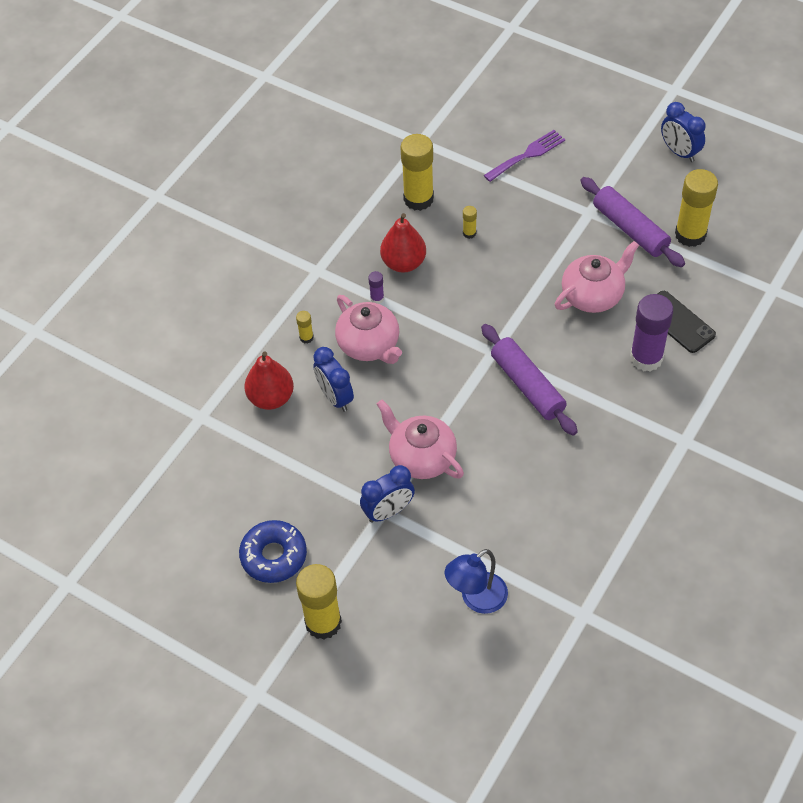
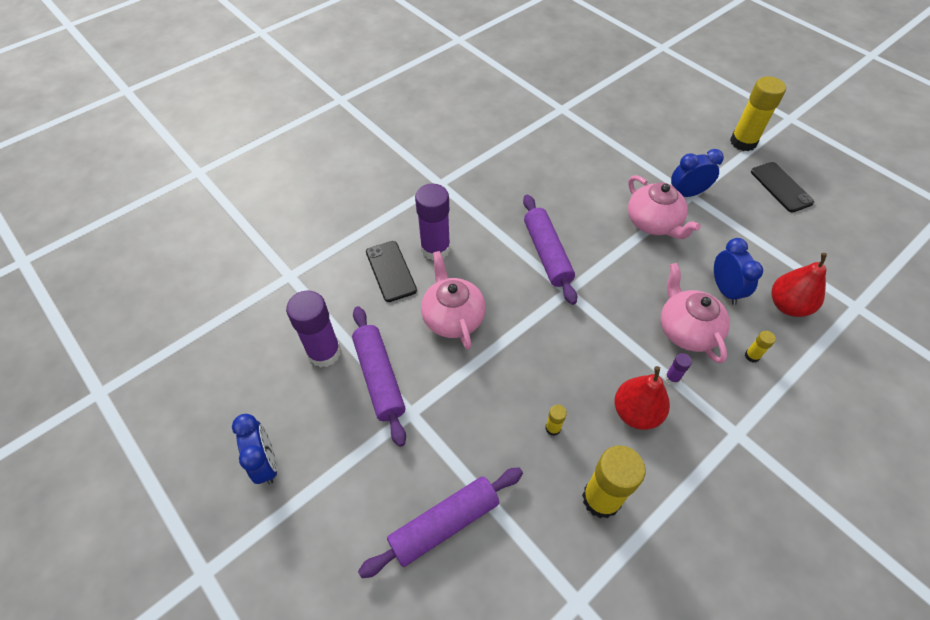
camera: 165 degrees left, 0 degrees up
(274, 556) = (781, 187): blue donut -> black phone
(476, 599) = (631, 131): blue lamp -> none
(527, 155) = (444, 524): purple fork -> purple rolling pin
(593, 295) = (453, 317): pink teapot -> pink teapot turned 90 degrees clockwise
(690, 234) = (324, 352): yellow glue stick -> purple glue stick

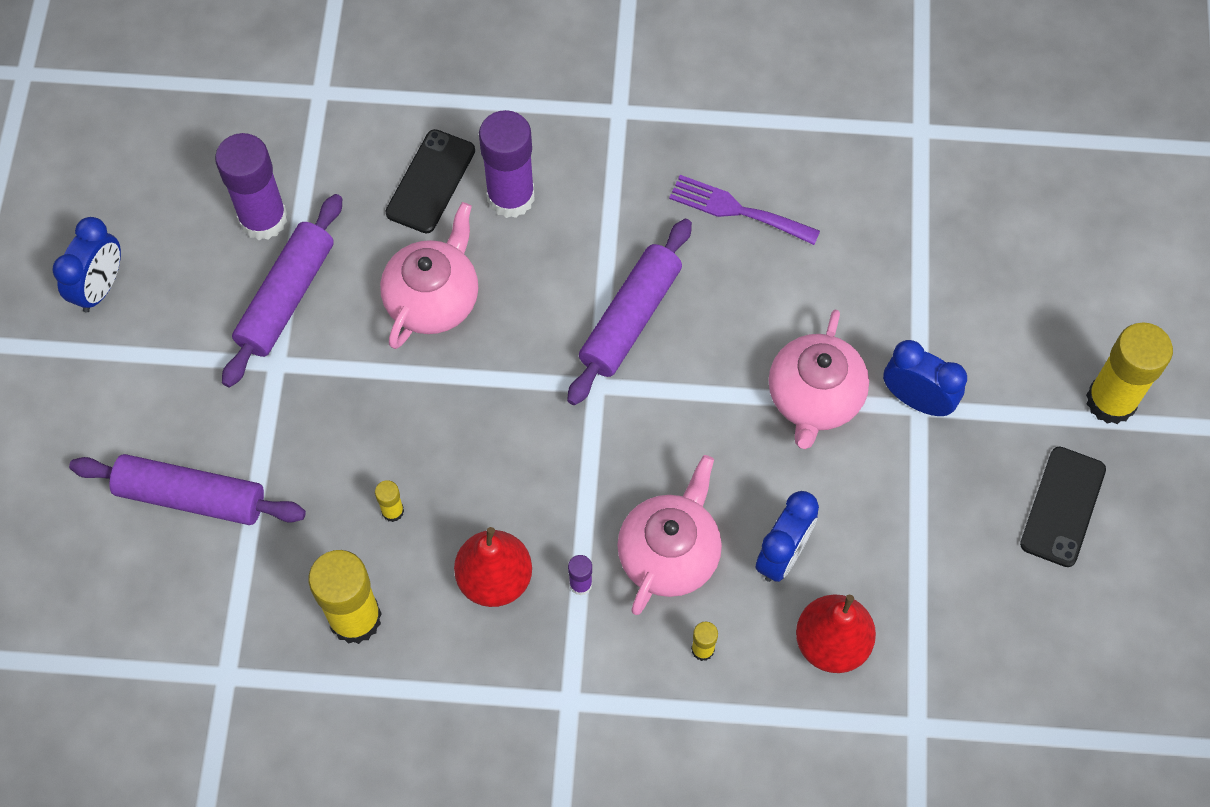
camera: 45 degrees right, 10 degrees up
(534, 182) = (737, 210): none -> purple fork

